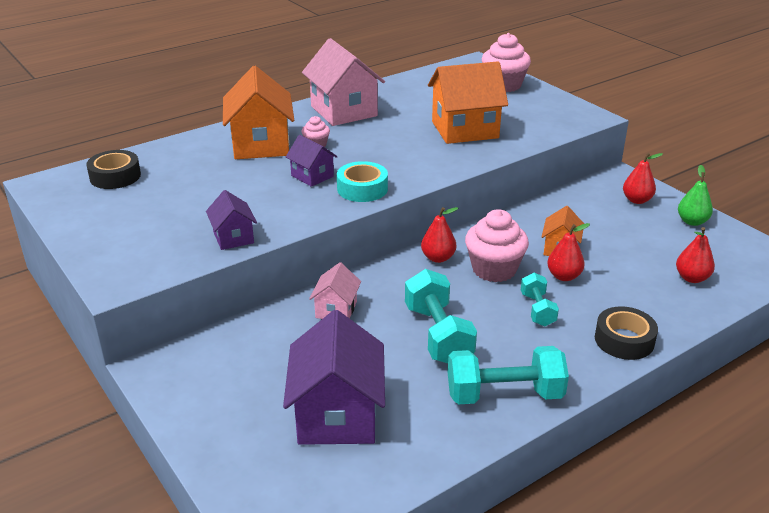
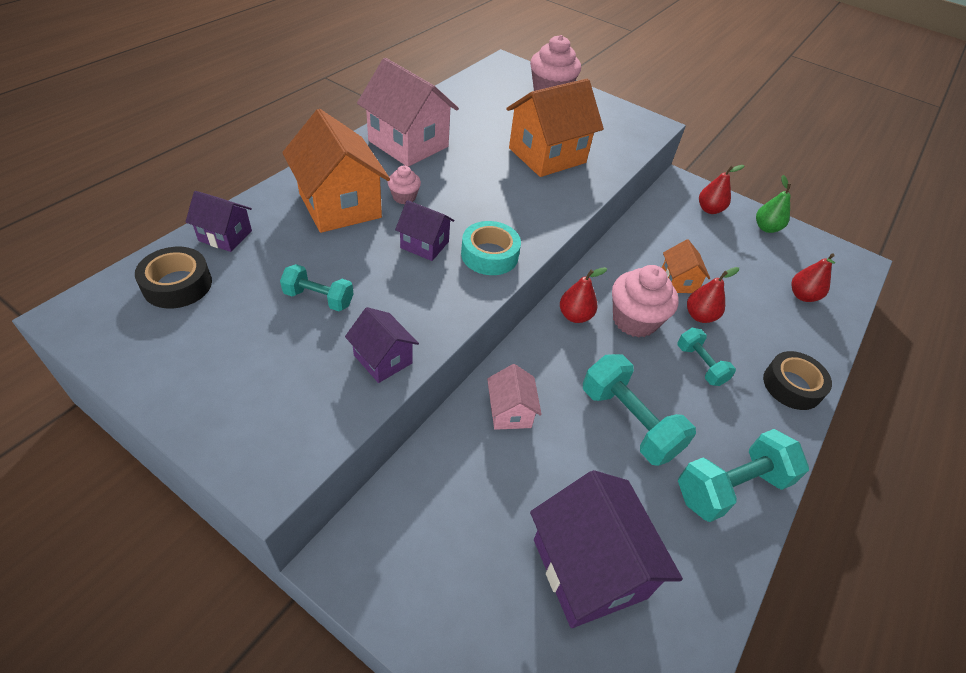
camera: 25 degrees left, 15 degrees up
(164, 153) = (225, 236): none -> purple house
(209, 197) = (319, 298): none -> turquoise dumbbell

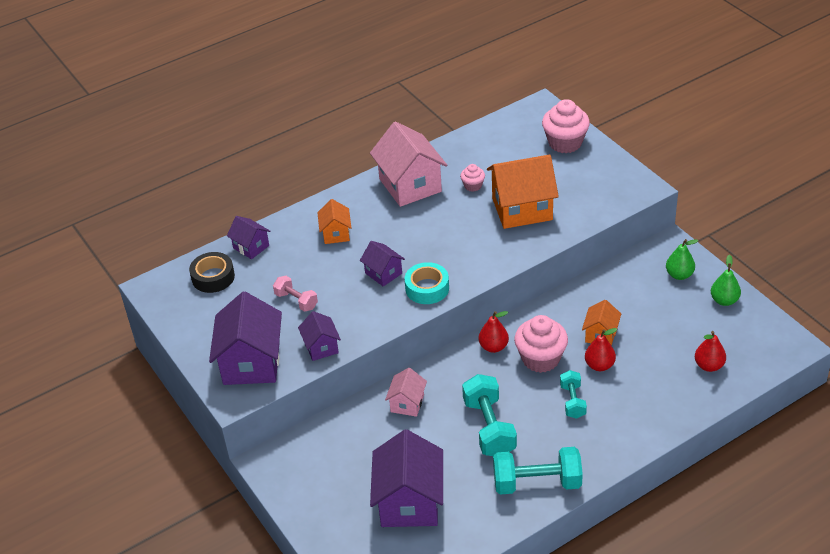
camera: 30 degrees right, 5 degrees down
(281, 406) = (251, 363): none -> purple house
(319, 298) = (296, 301): turquoise dumbbell -> pink dumbbell
(340, 205) = (336, 233): orange house -> orange house, size x0.52
(404, 197) = (385, 233): pink cupcake -> pink cupcake (473, 186)
(709, 209) = (679, 275): red pear -> green pear
(792, 386) = (639, 431): black tape -> none

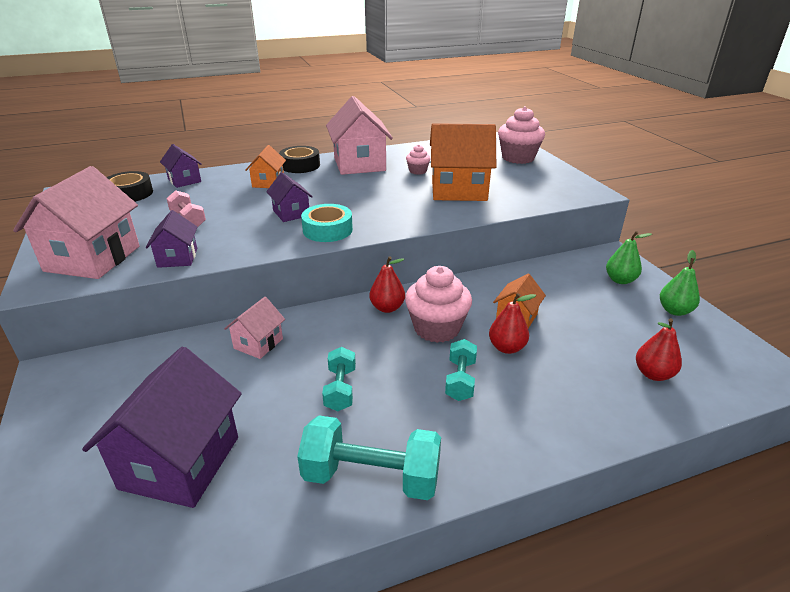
camera: 10 degrees right, 10 degrees down
(251, 363) = (93, 258): purple house -> pink house
(351, 199) = (300, 165): none -> black tape
(489, 427) = (340, 389): turquoise dumbbell -> turquoise dumbbell, size x0.58

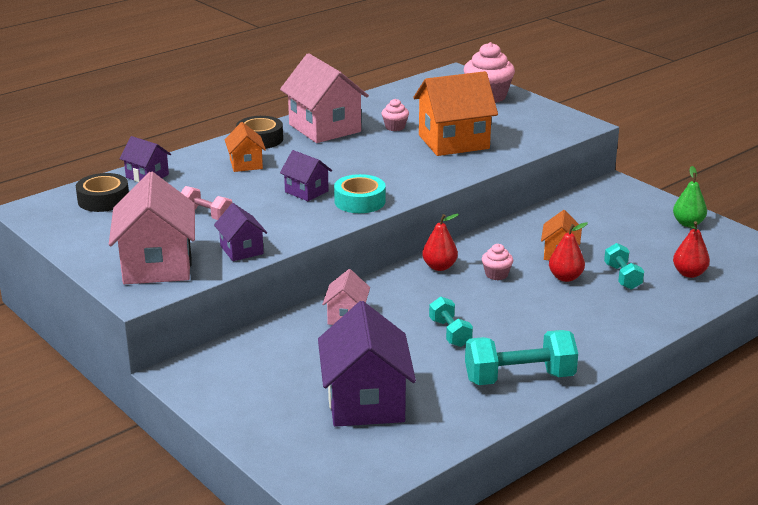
camera: 20 degrees left, 5 degrees down
(436, 328) = (496, 274): pink cupcake -> pink cupcake, size x0.51
(460, 380) = (543, 307): turquoise dumbbell -> turquoise dumbbell (622, 277)
(620, 280) = (632, 206): green pear -> none

